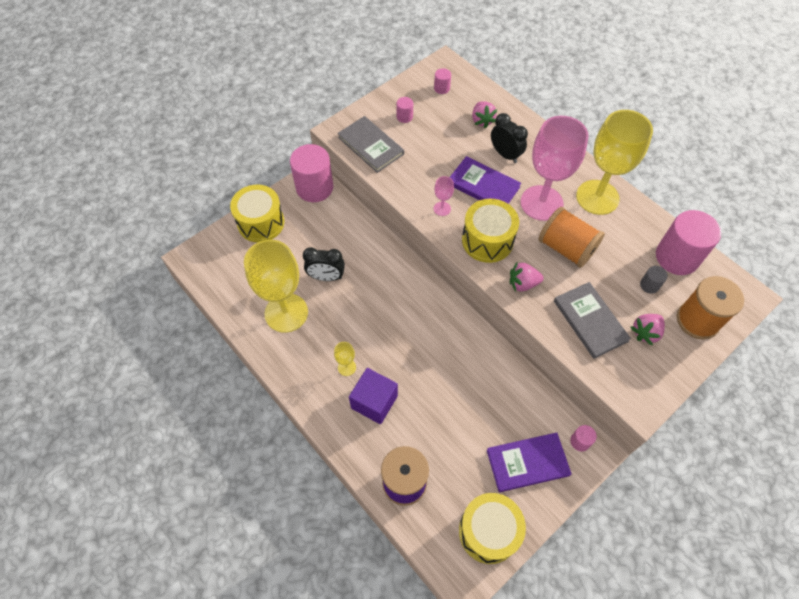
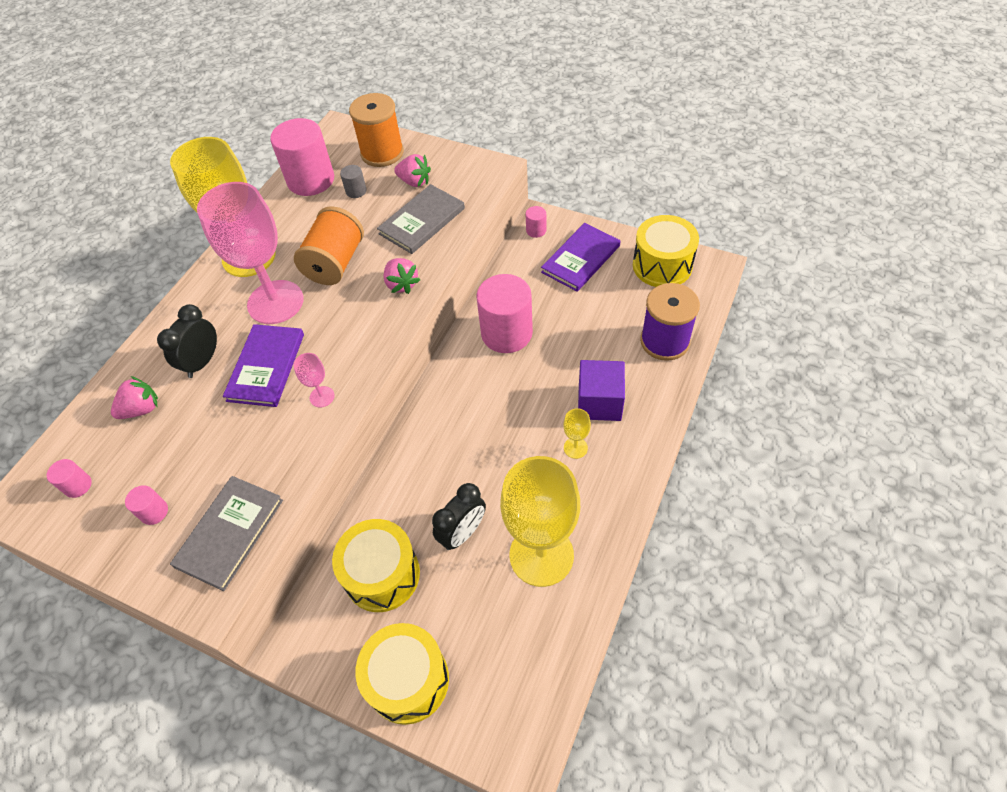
camera: 110 degrees left, 5 degrees down
(314, 188) = (309, 632): pink cylinder -> pink cylinder (506, 333)
(326, 277) = (462, 533): black clock -> black clock turned 60 degrees clockwise
(487, 240) = (354, 334): yellow drum -> yellow drum (382, 574)
(527, 462) = (580, 259): purple book -> purple book turned 75 degrees clockwise

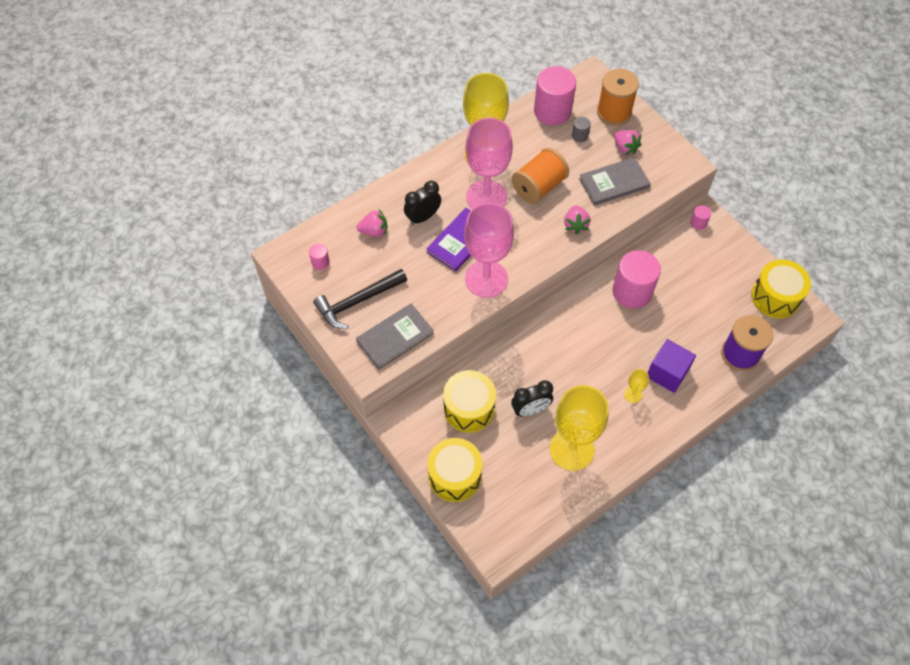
camera: 25 degrees right, 5 degrees up
(154, 512) = (357, 302): pink cylinder -> black hammer
(322, 397) = (486, 279): pink goblet -> pink goblet, size x2.46
(580, 259) = (718, 262): purple book -> none

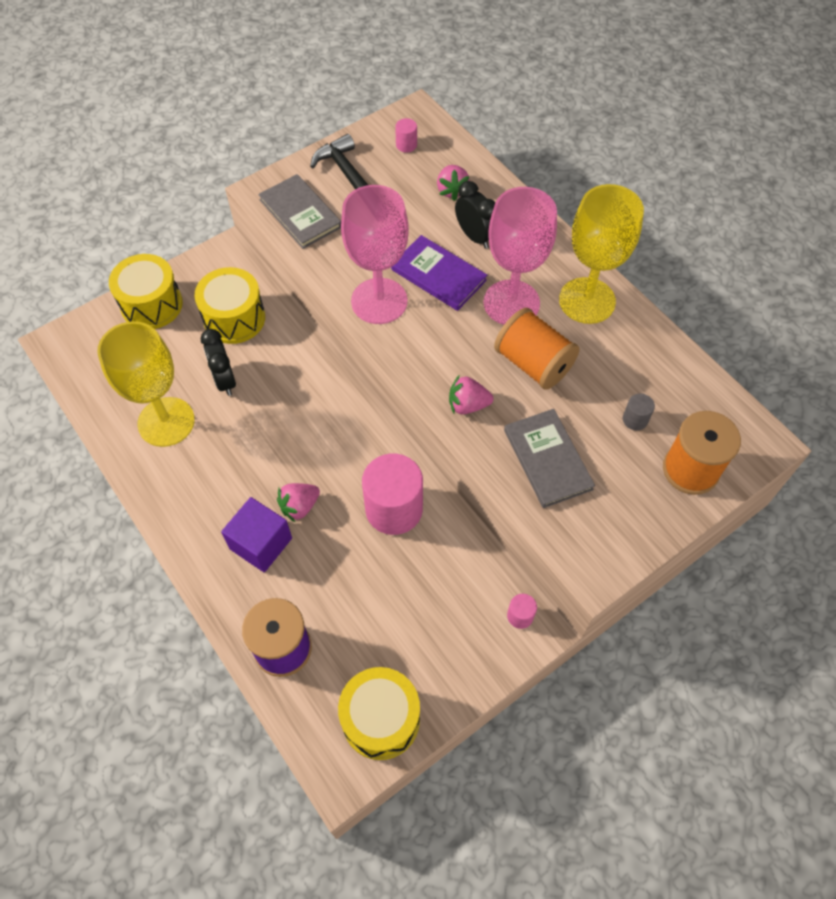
camera: 90 degrees right, 0 degrees up
(552, 111) = (678, 386): pink cylinder -> none
(625, 148) = (618, 480): pink strawberry -> pink strawberry (299, 506)
(632, 394) = (232, 497): yellow goblet -> none

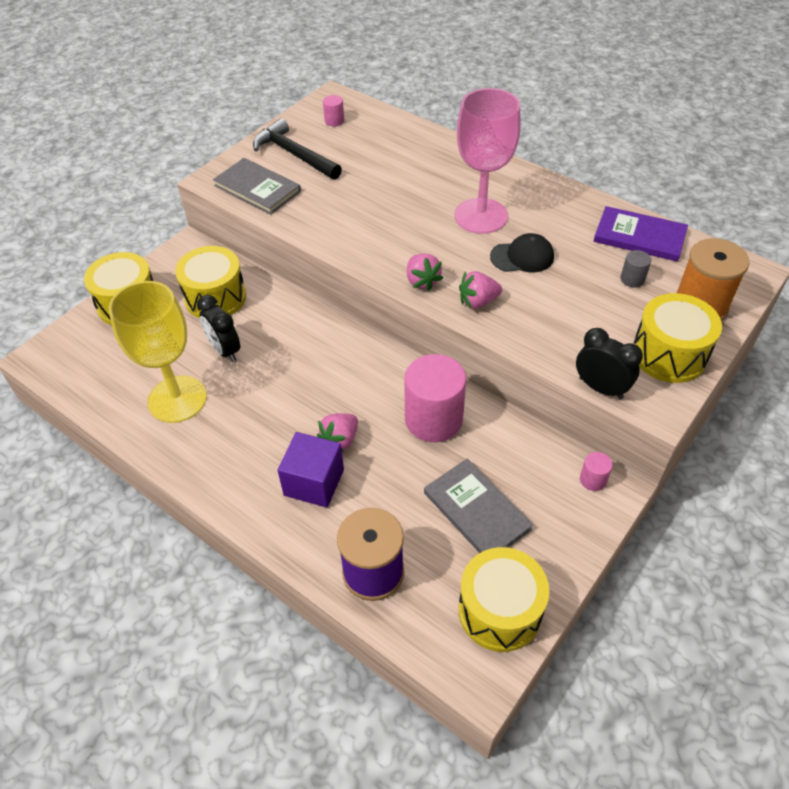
camera: 15 degrees left, 10 degrees down
(379, 301) = (359, 239): pink goblet -> none
(438, 275) = (406, 209): purple book -> purple book (639, 236)
(452, 190) = (390, 145): pink strawberry -> pink strawberry (422, 281)
(475, 237) = (425, 174): black clock -> black clock (600, 388)
(533, 363) = (522, 257): orange spool -> black cap
(547, 459) = (571, 327): grey book -> grey book (476, 511)
(587, 300) = (546, 201): yellow goblet -> none
(632, 516) = (669, 354): none -> yellow drum

